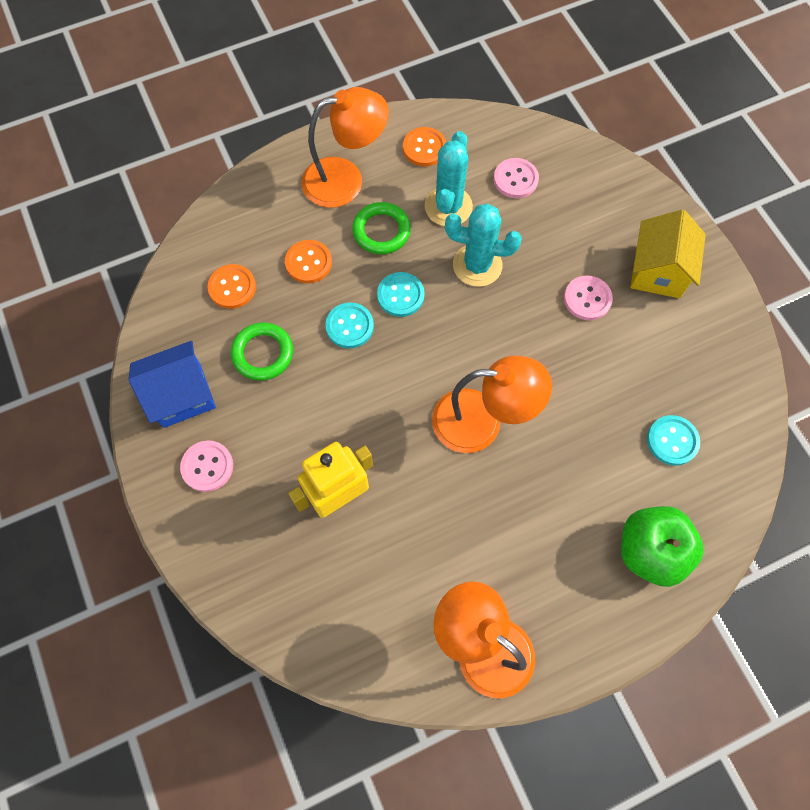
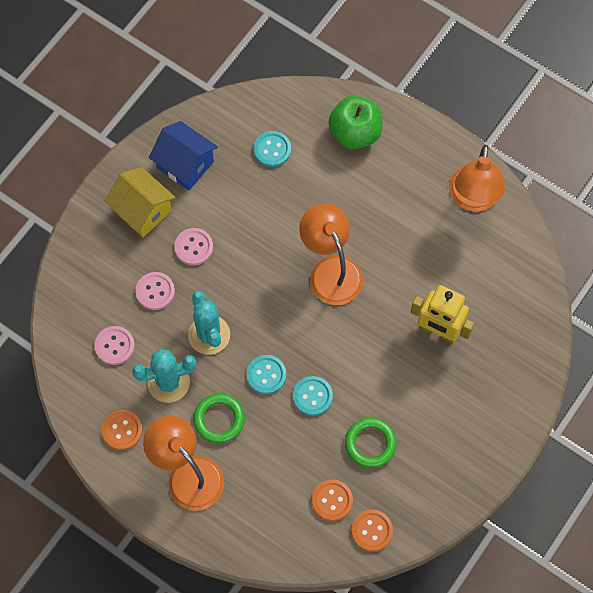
camera: 120 degrees left, 0 degrees up
(182, 395) = (435, 479): blue house -> blue house (185, 164)
(207, 466) = (472, 428): pink button -> pink button (155, 291)
(308, 262) = (278, 457): orange button -> orange button (372, 530)
(658, 271) = (142, 211): yellow house -> yellow house turned 60 degrees clockwise

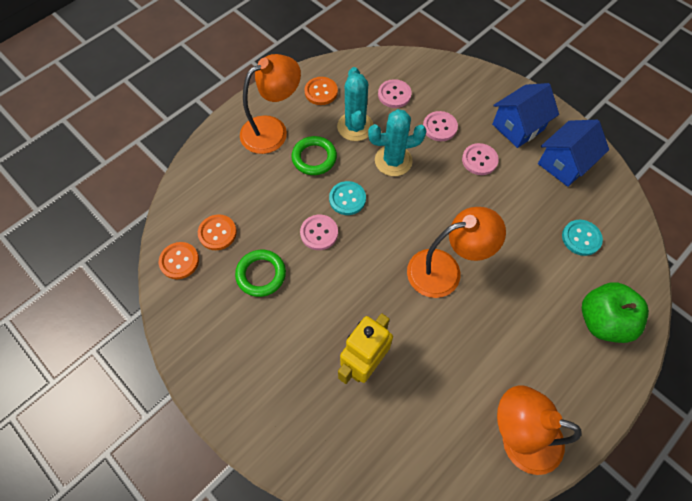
camera: 100 degrees right, 5 degrees down
(142, 211) = (518, 127): yellow house -> blue house
(312, 396) = (319, 233): turquoise button -> pink button

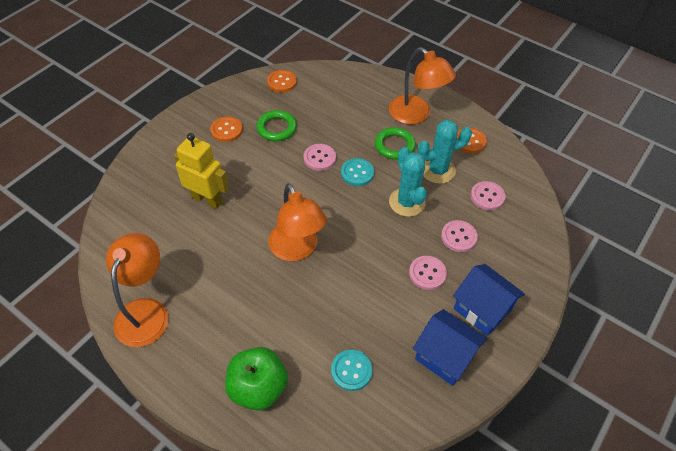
camera: 80 degrees right, 10 degrees down
(217, 233) = (309, 98): orange button -> orange button (226, 130)

